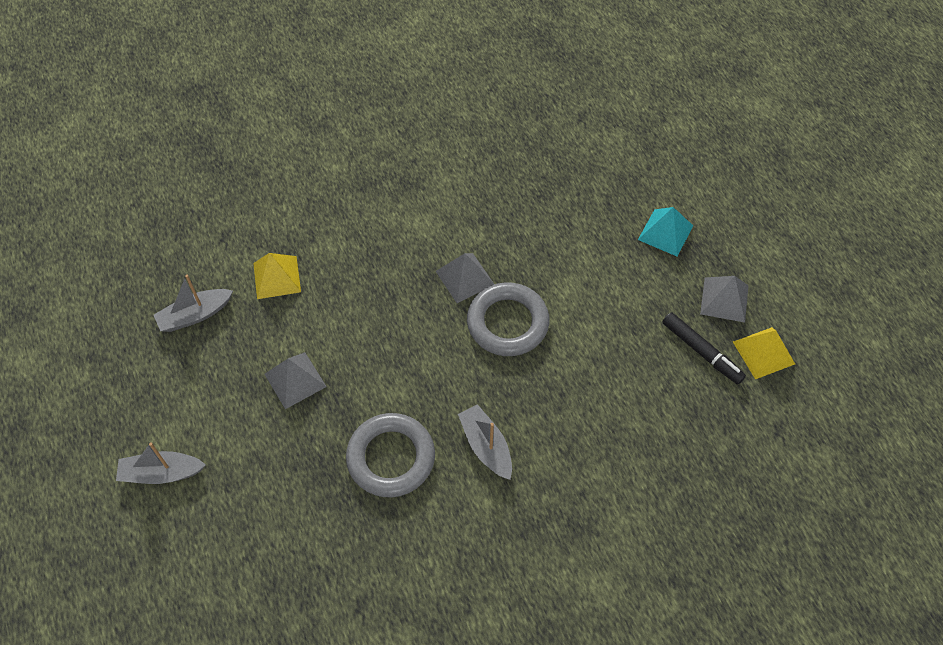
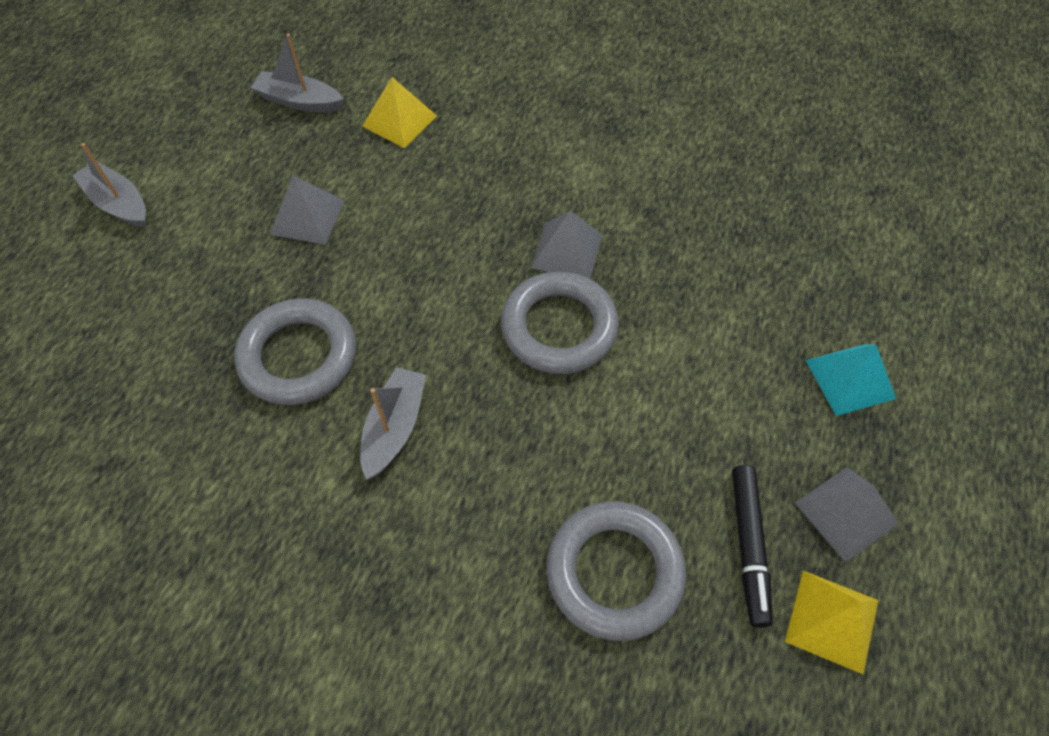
camera: 45 degrees right, 0 degrees up
(660, 416) = (614, 572): none -> grey ring

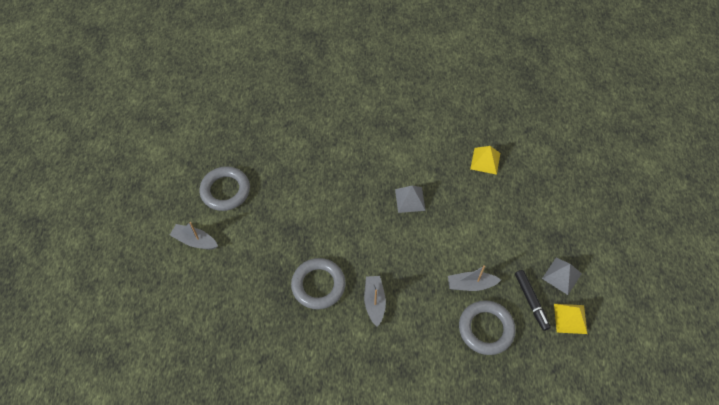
camera: 20 degrees left, 0 degrees up
(299, 101) = (252, 162): grey boat -> grey boat (471, 284)
(307, 217) = (287, 219): grey pyramid -> none
(399, 121) = (305, 158): yellow pyramid -> yellow pyramid (485, 161)
(559, 328) = (422, 236): grey ring -> grey ring (225, 191)
(850, 379) = (545, 220): turquoise pyramid -> none

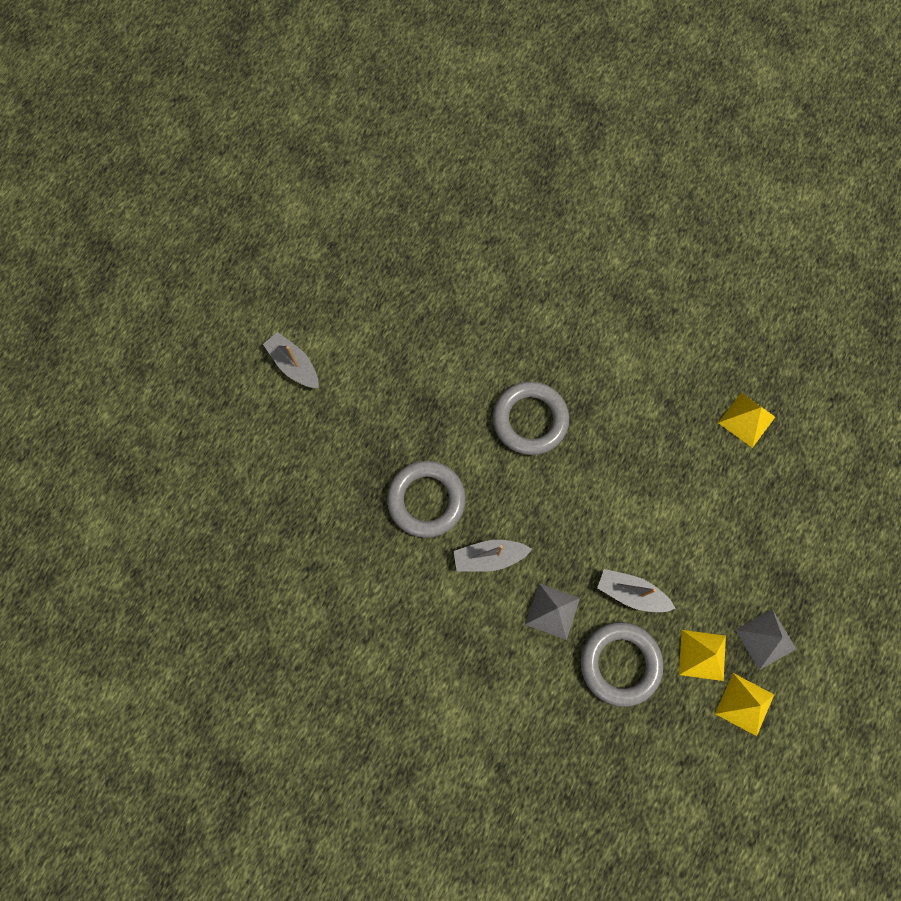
camera: 25 degrees right, 15 degrees up
(225, 191) = (363, 308): grey ring -> grey ring (530, 420)
(374, 302) = (489, 557): grey boat -> grey boat turned 120 degrees counterclockwise
(410, 199) = (608, 431): grey pyramid -> grey pyramid (552, 611)
(531, 301) = (702, 655): black marker -> yellow pyramid

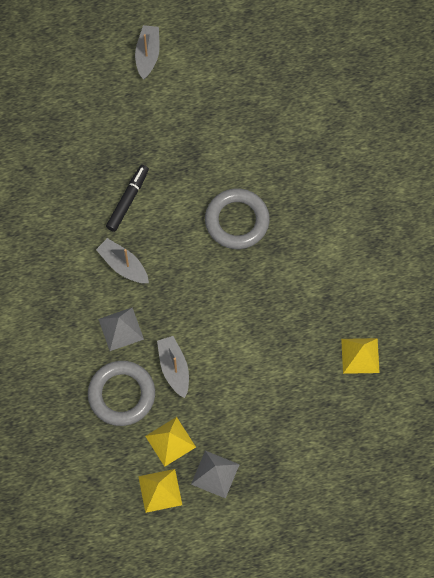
camera: 50 degrees right, 5 degrees down
(426, 500) = (128, 200): grey ring -> black marker

